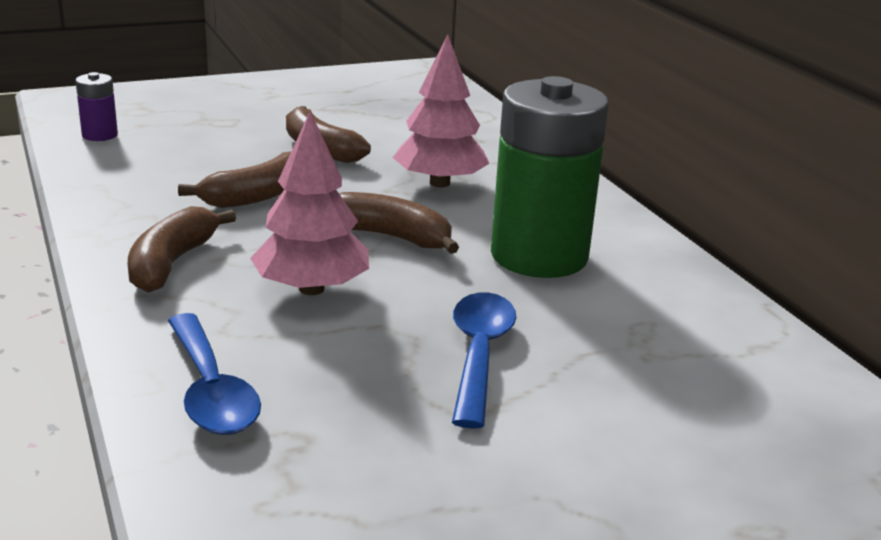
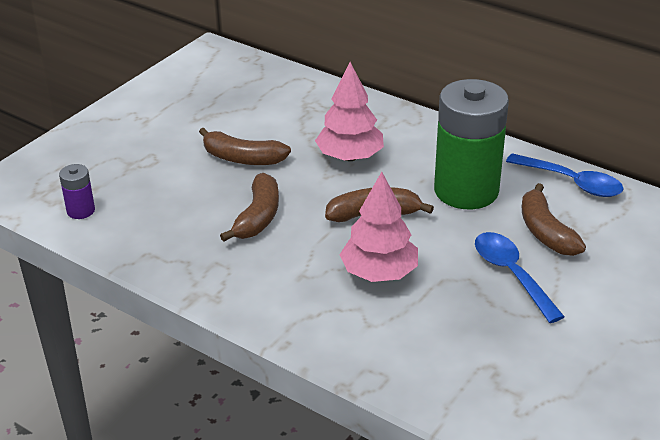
camera: 30 degrees left, 10 degrees up
(172, 263) = (279, 293): brown banana -> brown banana (545, 232)
(210, 390) = (414, 364): blue spoon -> blue spoon (571, 182)

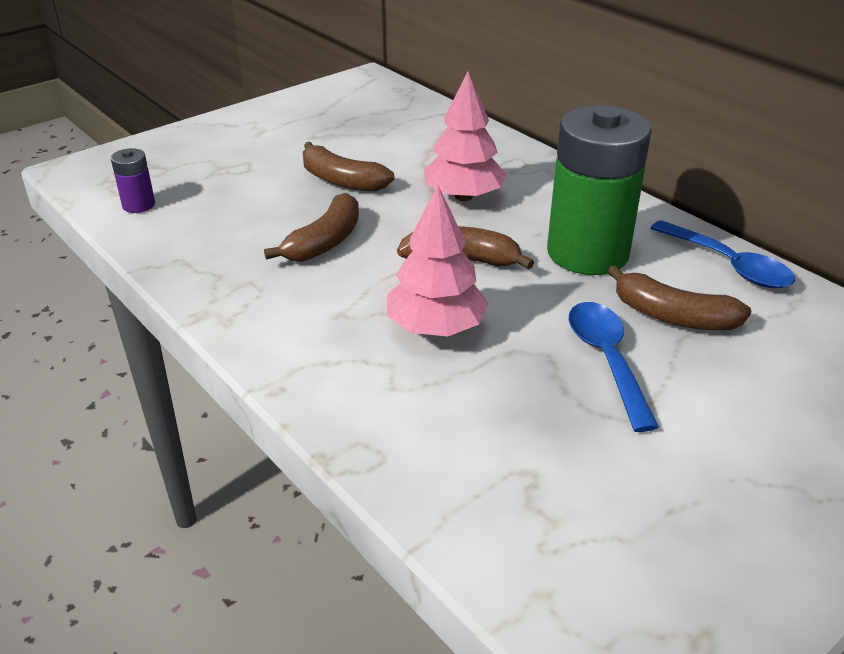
camera: 15 degrees right, 0 degrees up
(545, 232) = (672, 316): brown banana -> brown banana turned 60 degrees counterclockwise

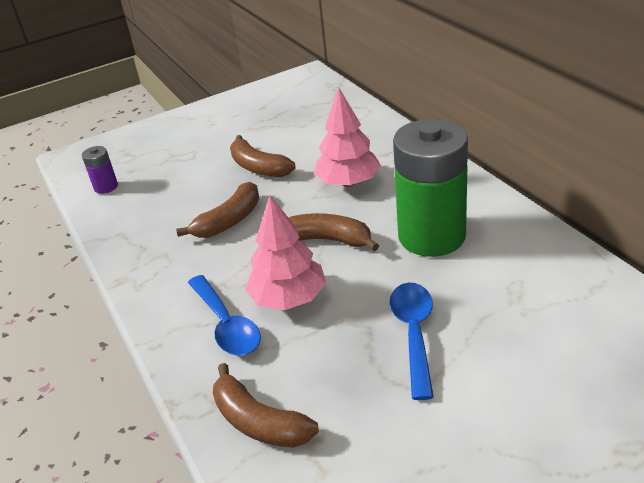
camera: 15 degrees right, 0 degrees up
(672, 316) = (482, 297): brown banana -> brown banana (259, 421)
(728, 265) = (548, 250): blue spoon -> blue spoon (226, 325)

